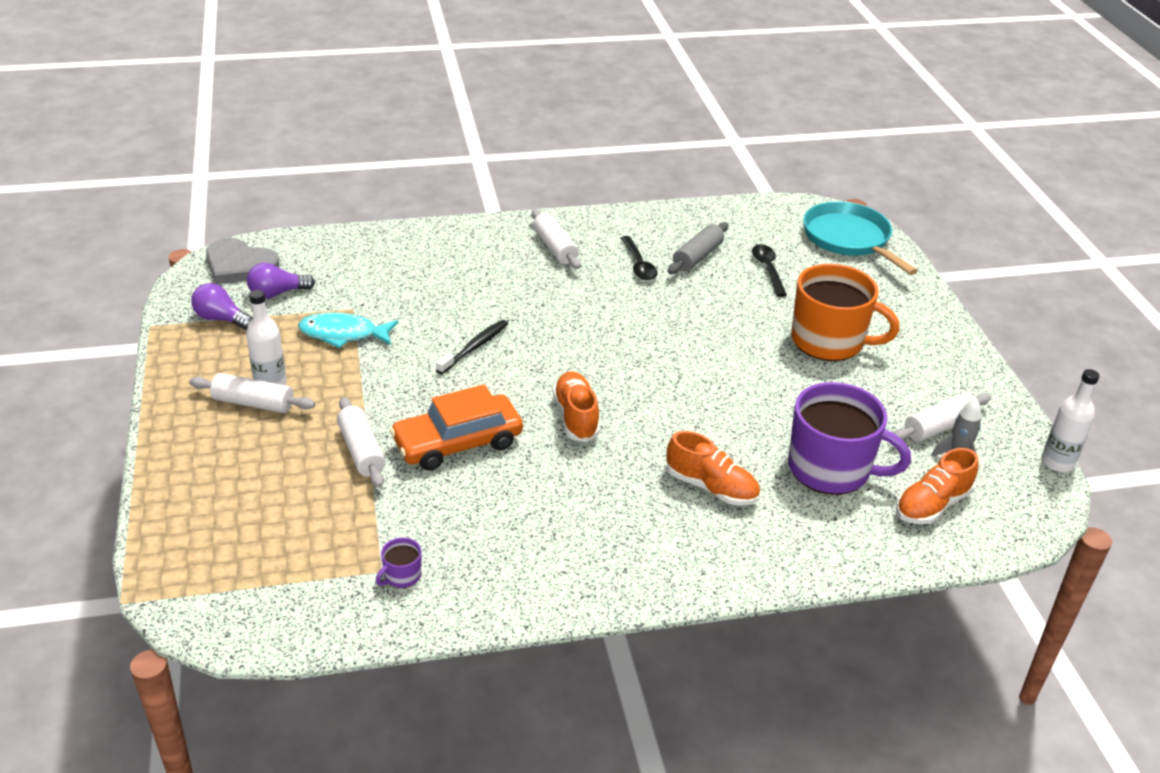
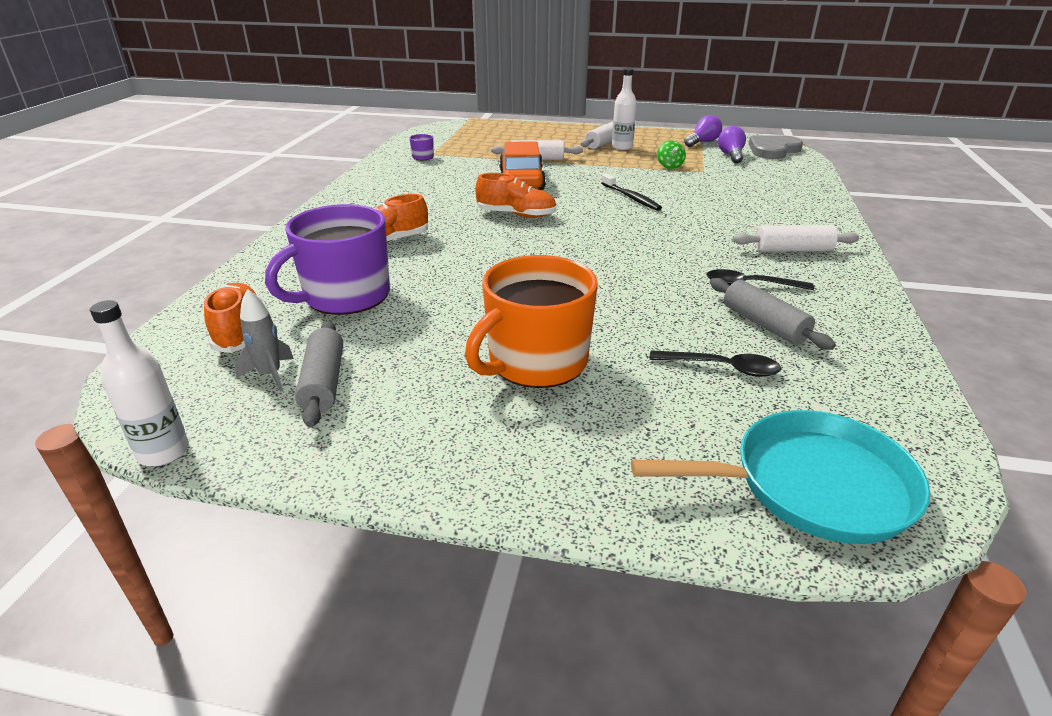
camera: 115 degrees right, 5 degrees down
(343, 334) = (669, 166): turquoise fish -> green spinning top
(939, 427) = (323, 383): white rolling pin -> grey rolling pin

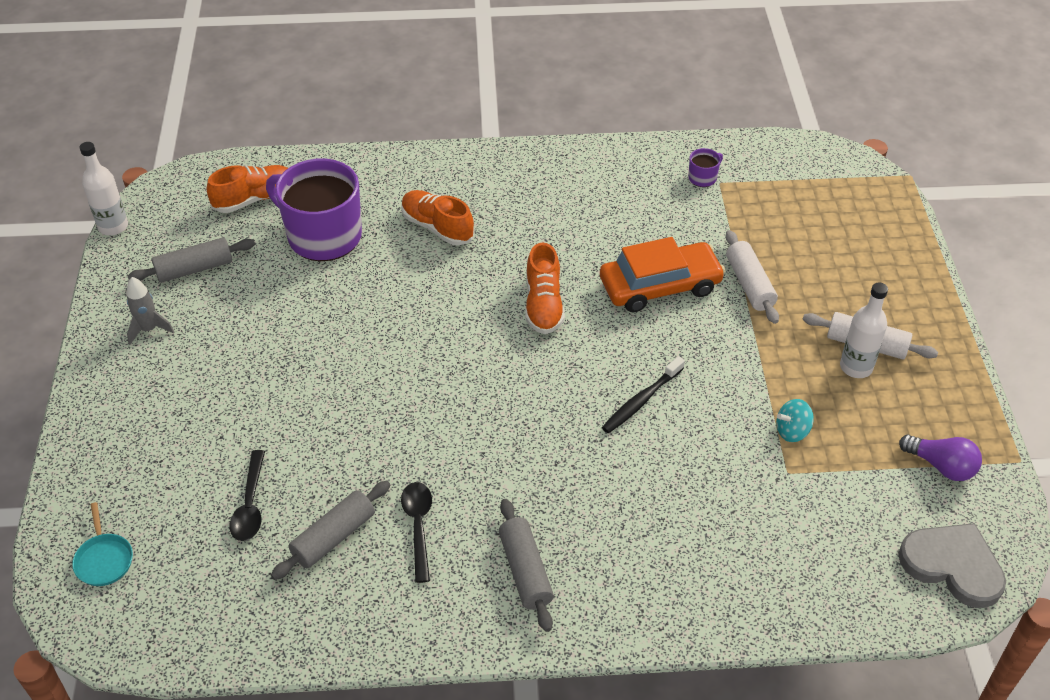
camera: 75 degrees right, 15 degrees up
(270, 375) = (200, 238): grey rocket -> grey rocket (149, 329)
(536, 362) = (239, 380): orange mug -> none
(669, 166) = (792, 431): green spinning top -> turquoise spinning top
(731, 155) = (887, 506): purple light bulb -> none
(792, 250) = (525, 571): white rolling pin -> grey rolling pin
(811, 485) = (104, 559): turquoise pan -> turquoise pan, size x0.47

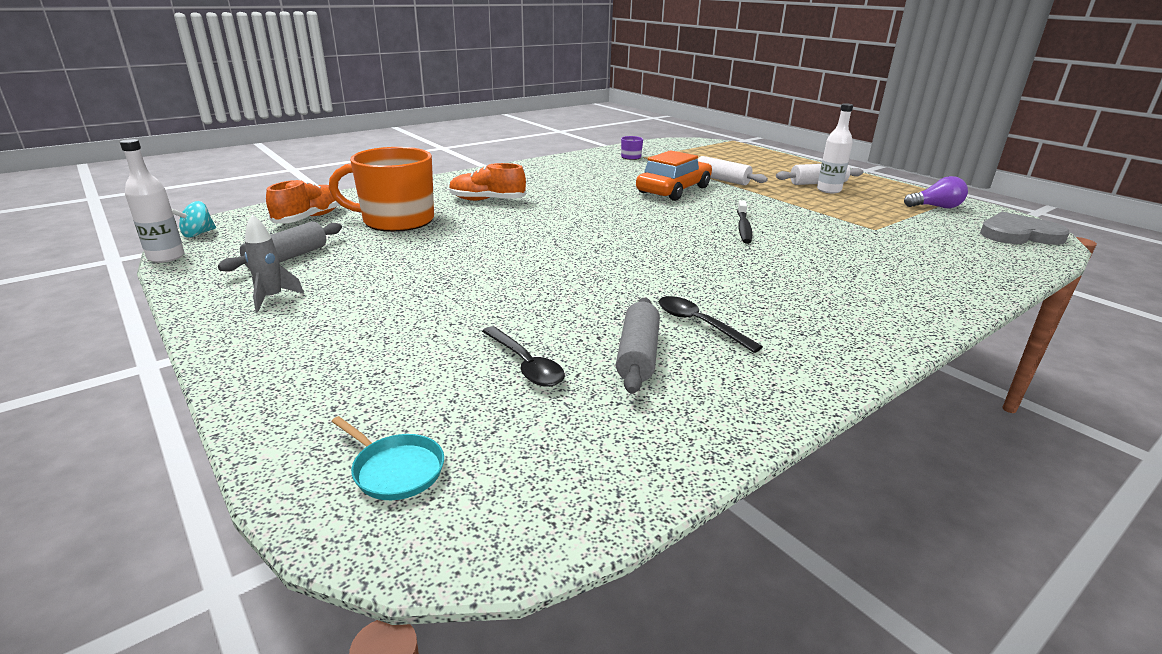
camera: 35 degrees left, 20 degrees down
(323, 236) = (396, 220): purple mug -> orange mug
(525, 571) = (817, 317): grey rolling pin -> none
(543, 305) = (614, 210): orange shoe -> none
(792, 431) = (845, 216): turquoise spinning top -> turquoise spinning top (198, 234)

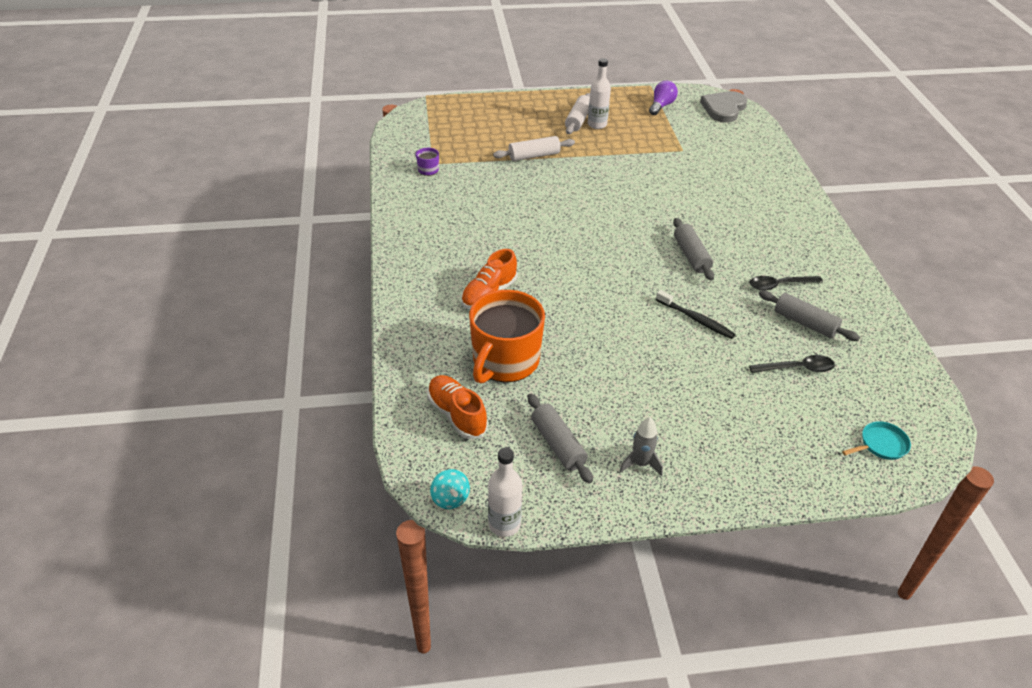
camera: 60 degrees left, 15 degrees up
(673, 190) = (540, 189): orange car -> none
(675, 264) = (691, 256): none -> grey rolling pin
(743, 227) = (645, 198): black toothbrush -> black toothbrush (696, 319)

